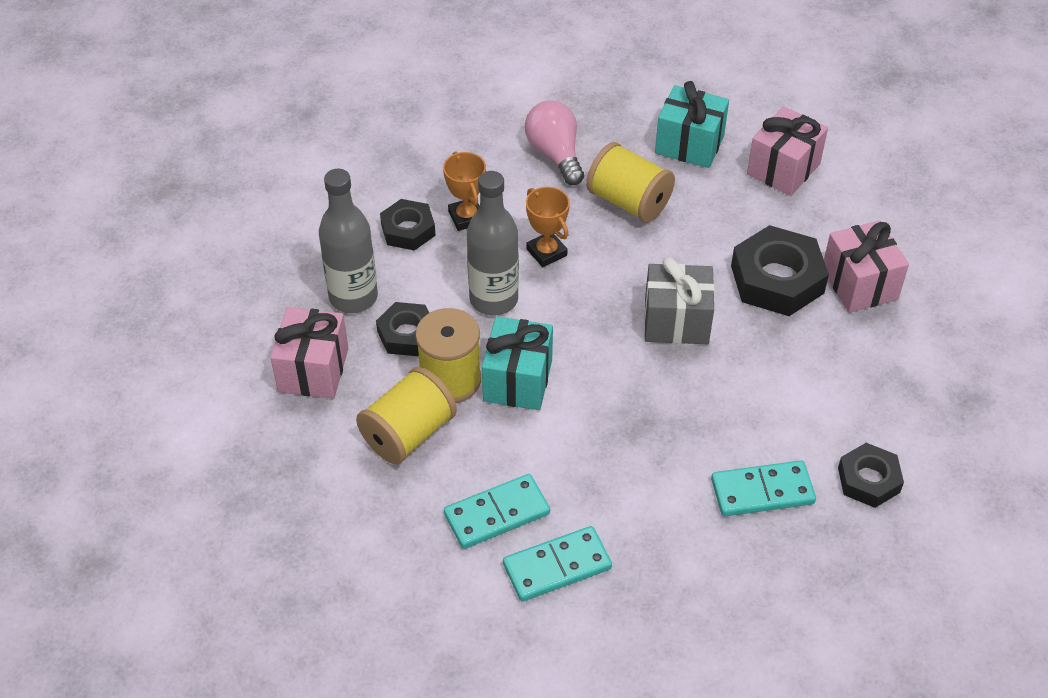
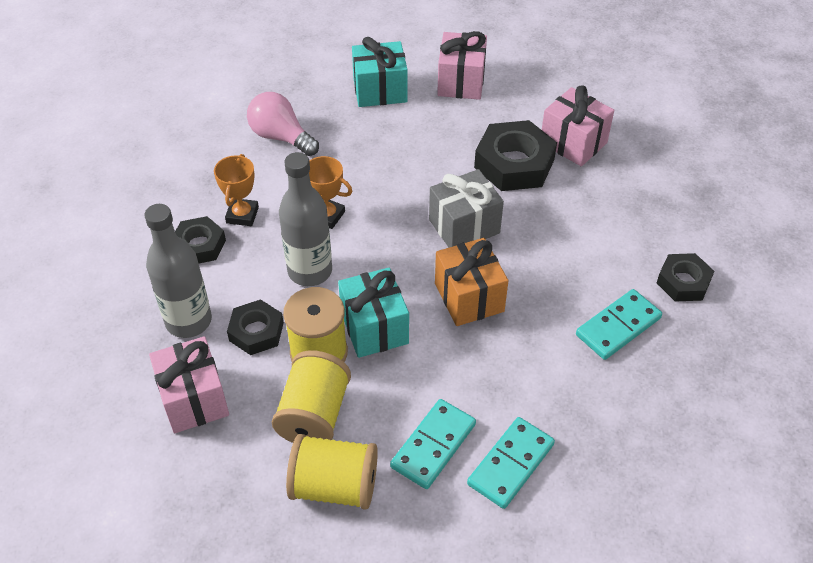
camera: 30 degrees left, 0 degrees up
(466, 217) = (242, 215): orange trophy -> orange trophy turned 60 degrees clockwise
(629, 202) = (364, 151): yellow spool -> yellow spool (334, 486)
(630, 393) = (469, 297): none -> orange gift

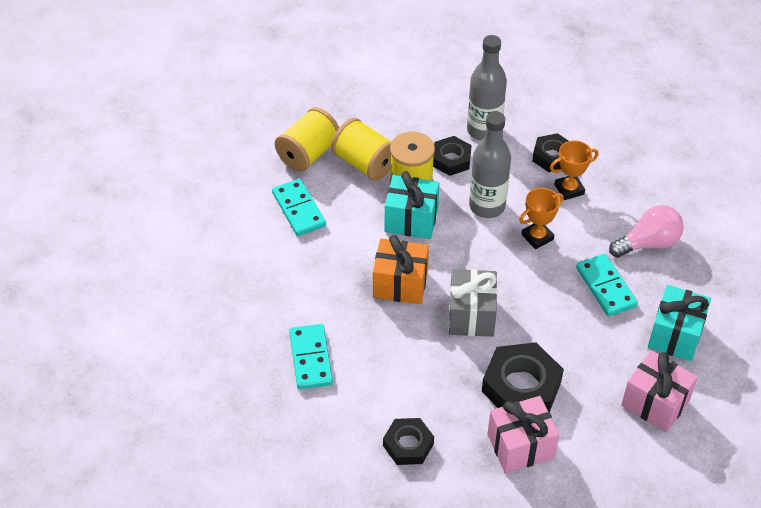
camera: 120 degrees right, 0 degrees up
(194, 399) = (418, 114): pink gift -> none
(242, 215) = (569, 189): orange trophy -> orange trophy turned 60 degrees counterclockwise
(510, 464) = (256, 240): turquoise domino -> turquoise domino (606, 287)
(683, 282) = (318, 428): black nut -> black nut (408, 445)

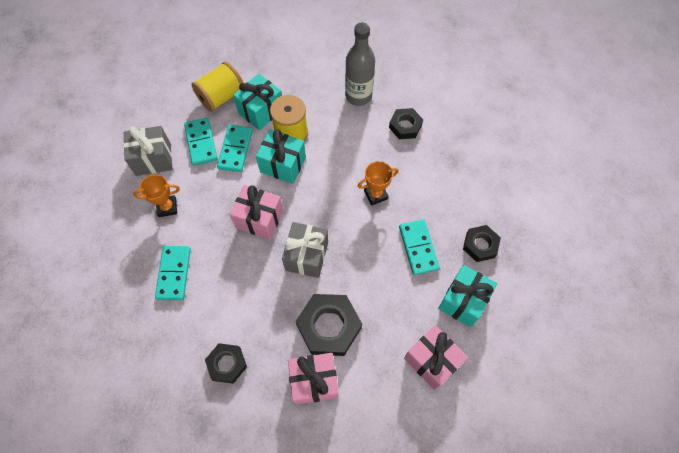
camera: 10 degrees right, 15 degrees up
(242, 236) = (153, 159): none -> grey gift
(345, 211) = (235, 149): none -> turquoise domino
(365, 163) = (261, 111): yellow spool -> turquoise gift
(400, 284) = (259, 219): orange gift -> pink gift
(451, 159) = (327, 117): black nut -> black nut (480, 245)
(487, 206) = (344, 162): grey bottle -> none
(569, 189) = (411, 157): orange trophy -> orange trophy (167, 207)
(648, 243) = (461, 214): pink light bulb -> none

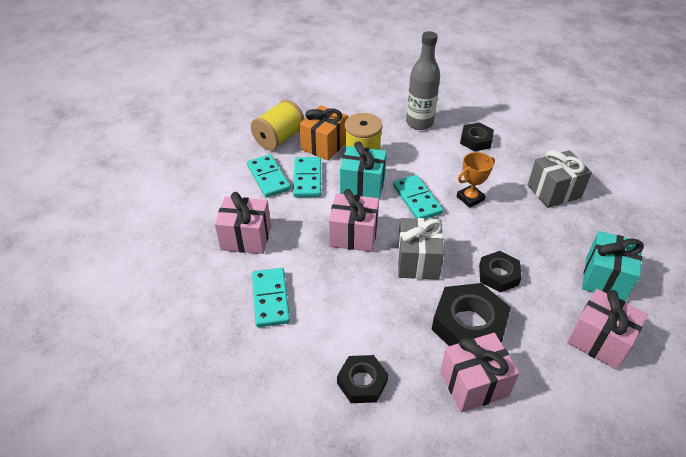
camera: 10 degrees left, 20 degrees down
(153, 159) = (219, 198): grey gift -> grey gift (554, 191)
(167, 207) = (246, 238): orange trophy -> pink gift
(261, 111) = (324, 145): turquoise gift -> orange gift
(418, 248) = (535, 237): turquoise domino -> turquoise domino (417, 199)
(480, 245) = (597, 226): black nut -> black nut (498, 275)

